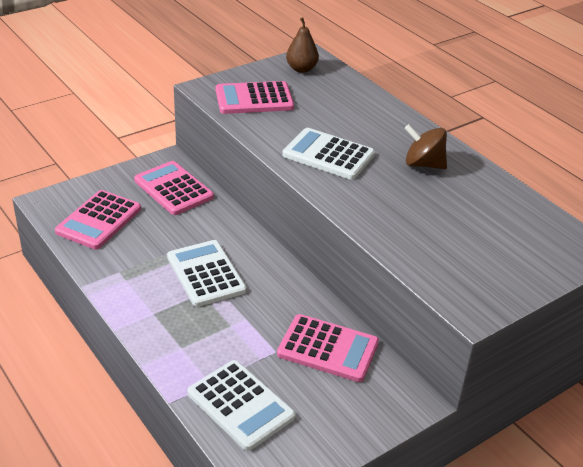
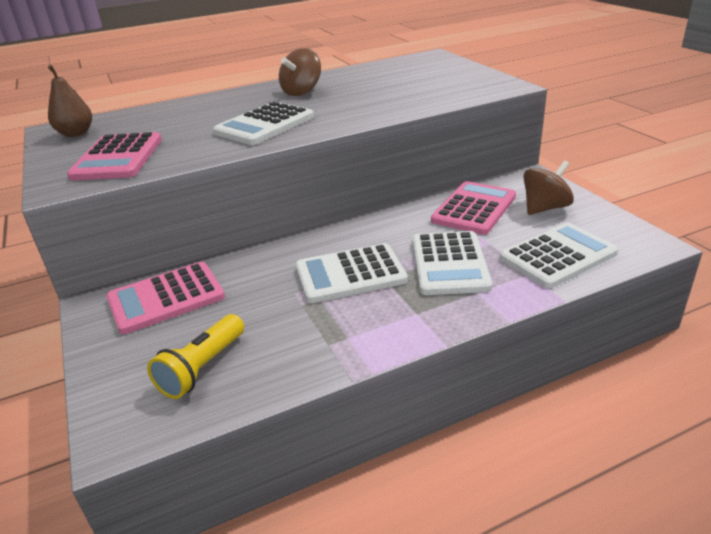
camera: 75 degrees left, 5 degrees down
(99, 220) = (202, 368): pink calculator -> yellow flashlight
(224, 331) = (449, 264): none -> white calculator
(337, 404) = (545, 208): none -> brown spinning top

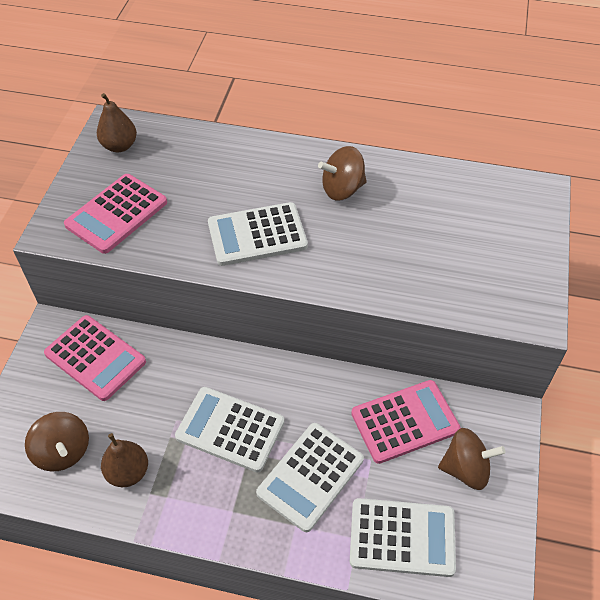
camera: 35 degrees right, 20 degrees up
(166, 298) = (95, 358): pink calculator -> pink calculator turned 150 degrees counterclockwise
(202, 368) = (63, 452): yellow flashlight -> brown spinning top
(289, 344) = (128, 472): none -> brown pear

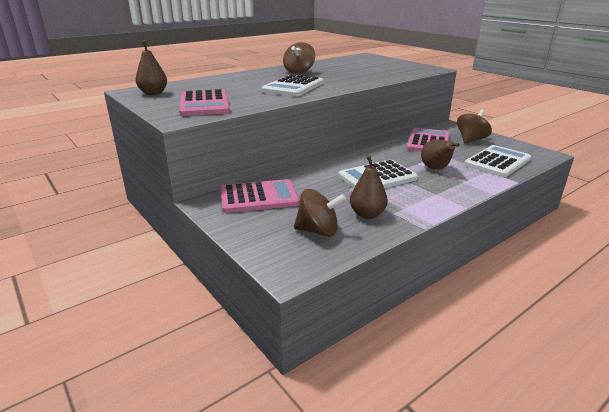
camera: 50 degrees left, 25 degrees down
(310, 476) = (436, 169): white calculator -> brown pear

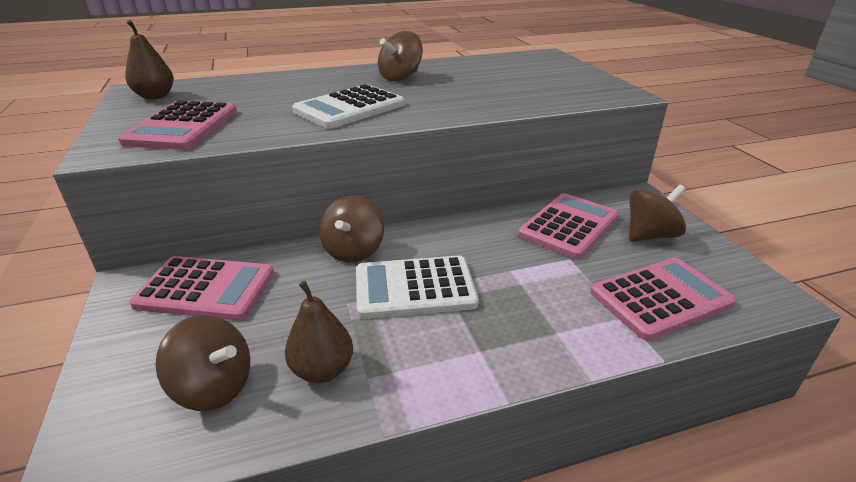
camera: 20 degrees right, 5 degrees up
(325, 168) = (353, 251): none -> brown spinning top
(436, 169) = (530, 290): brown pear -> none
(497, 162) = (660, 298): white calculator -> pink calculator

